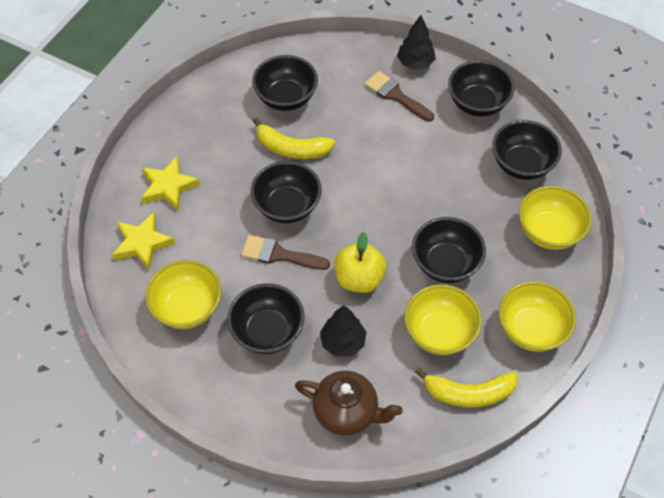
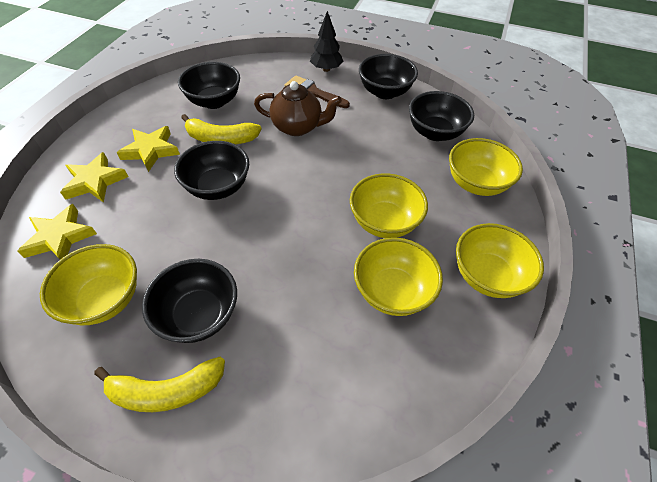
camera: 10 degrees left, 5 degrees down
(220, 156) = (151, 150): none -> yellow star
(279, 254) = (210, 232): brown brush -> none
(343, 342) = (287, 316): black tree -> none
(347, 412) = (300, 401): brown teapot -> brown teapot (298, 127)
(359, 278) = (298, 246): yellow apple -> none
(445, 263) = (384, 222): black bowl -> yellow bowl
(468, 393) = (439, 356): yellow banana -> yellow banana (166, 391)

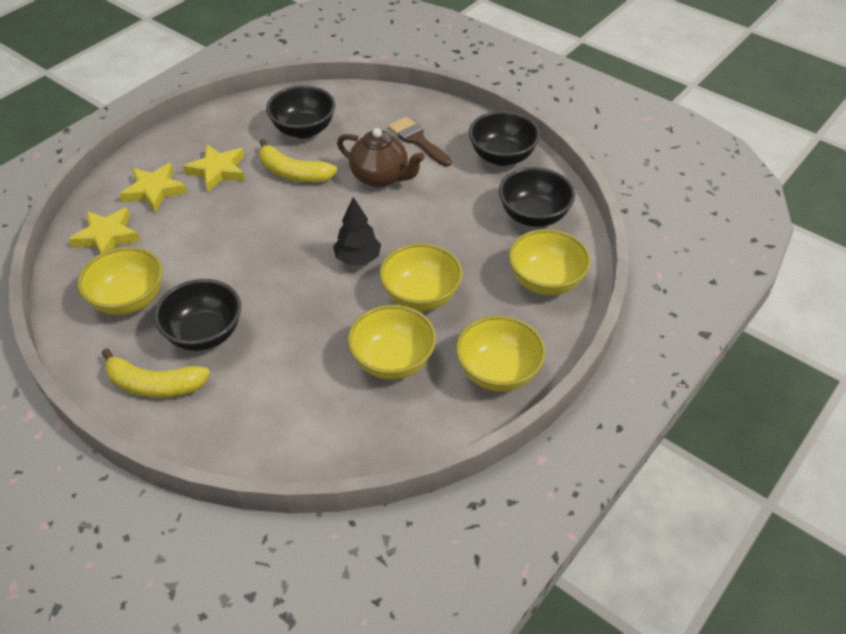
camera: 20 degrees right, 5 degrees down
(218, 187) = (269, 222): black bowl -> none
(326, 69) = (447, 115): black tree -> black tree (358, 259)

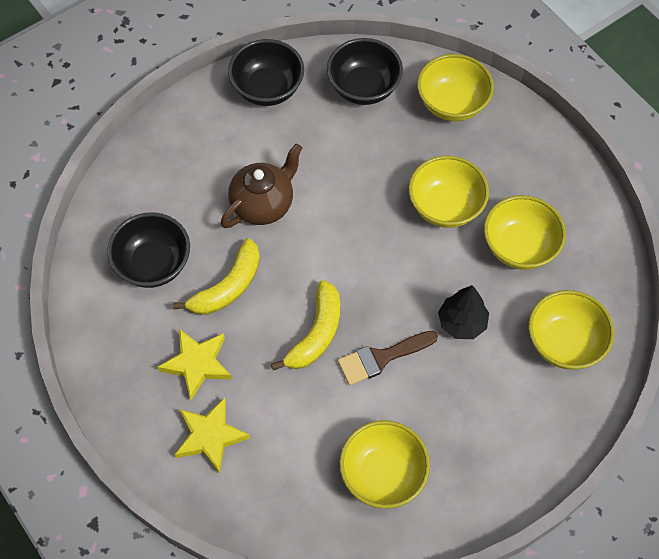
camera: 75 degrees left, 15 degrees up
(107, 236) = (275, 493): yellow star -> none
(154, 385) = (505, 455): yellow banana -> yellow banana (316, 333)
(204, 334) = (448, 404): black bowl -> none
(358, 259) = (381, 249): black tree -> black tree (461, 323)
(417, 140) = (214, 157): brown brush -> brown brush (381, 358)
(498, 372) = (549, 169): yellow bowl -> yellow bowl (564, 342)

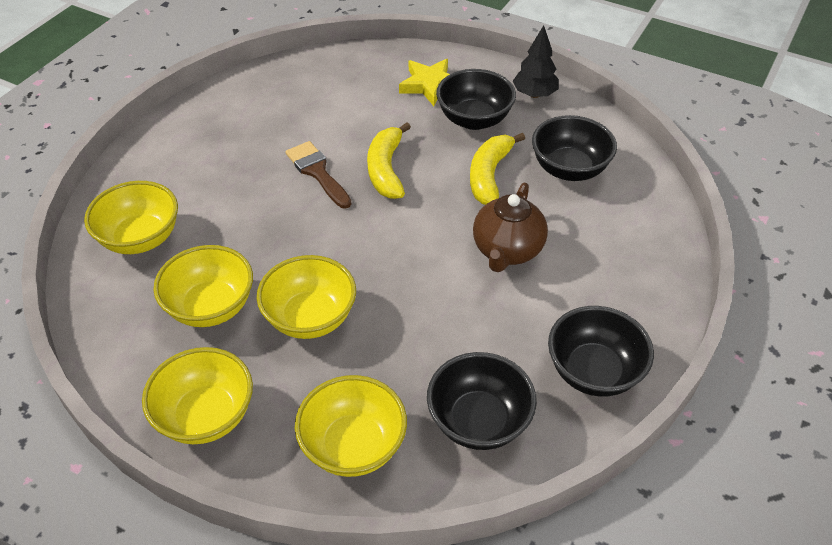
camera: 155 degrees right, 15 degrees down
(197, 364) = (474, 119): yellow star -> black bowl
(381, 358) = (317, 172): brown brush -> brown brush turned 75 degrees counterclockwise
(383, 474) = (280, 105): yellow bowl -> yellow bowl (206, 416)
(461, 323) = (251, 221): black tree -> black tree (534, 94)

